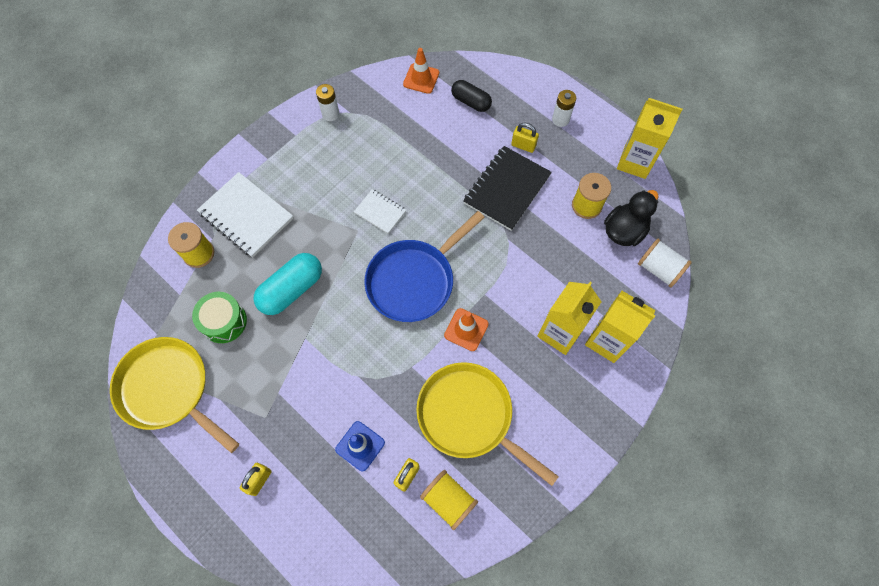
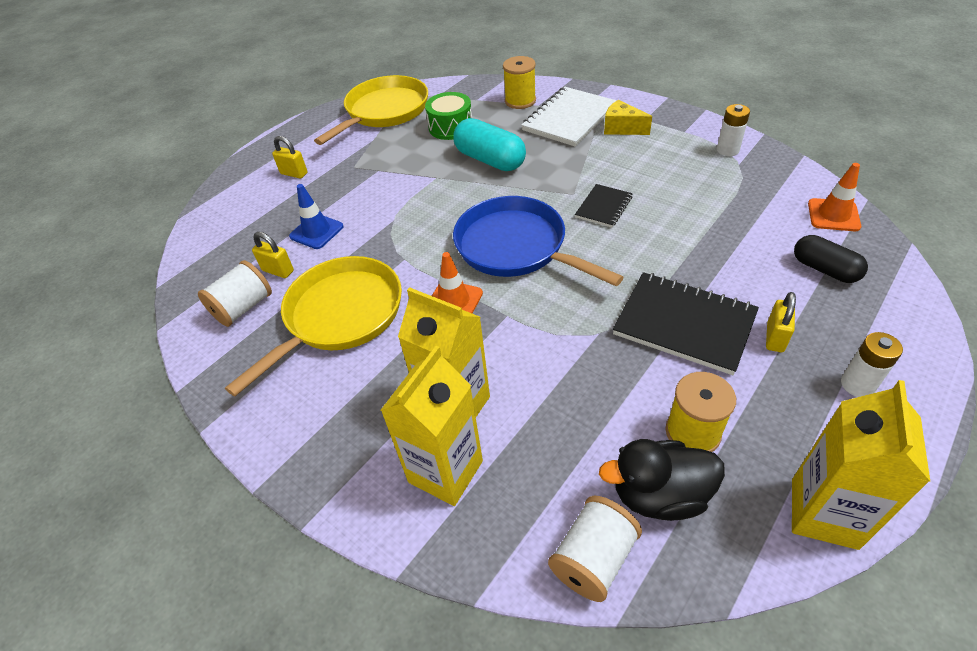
camera: 90 degrees right, 20 degrees down
(276, 178) = (622, 128): none -> yellow cheese
(380, 212) = (603, 207): white notebook -> black notebook
(448, 500) = (243, 307): yellow spool -> white spool
(471, 102) = (824, 269): black capsule -> black capsule turned 75 degrees counterclockwise
(624, 231) = (659, 495): black duck -> black duck turned 135 degrees clockwise

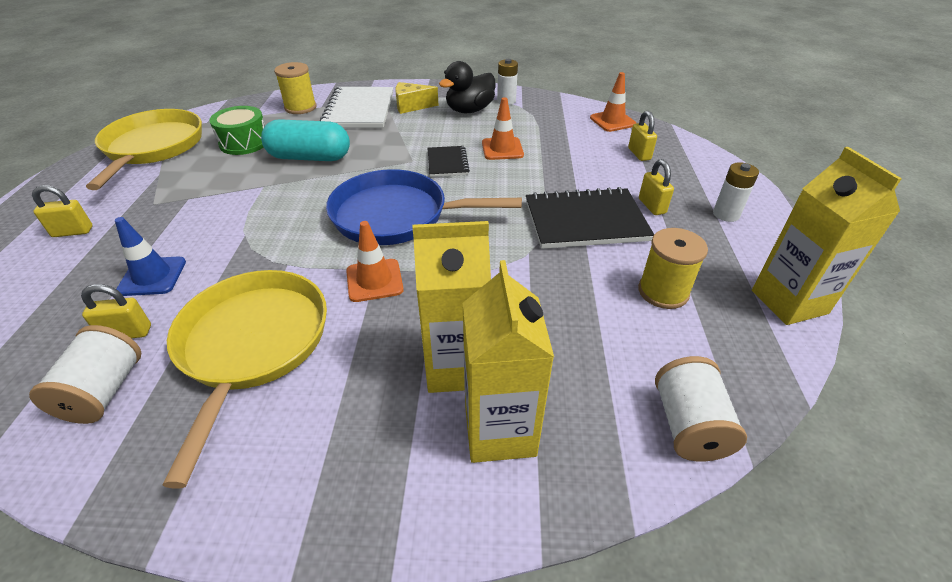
camera: 40 degrees left, 5 degrees down
(659, 495) = (685, 348): black duck -> black duck (469, 110)
(671, 209) = (502, 149): none -> orange traffic cone
(824, 269) = (639, 154): black capsule -> yellow padlock

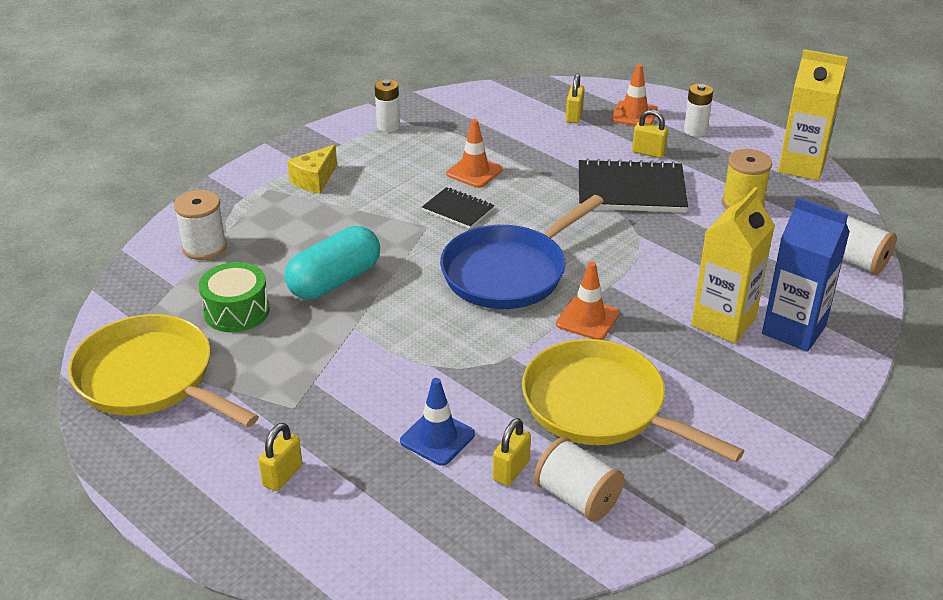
camera: 50 degrees left, 5 degrees down
(300, 107) = (204, 247): yellow spool -> white spool
(359, 110) = (272, 213): white notebook -> none
(469, 110) = (375, 153): black duck -> none
(499, 430) = (794, 330): yellow carton -> blue carton
(585, 221) = (631, 190): black notebook -> black notebook turned 60 degrees clockwise
(612, 121) = (507, 97): orange traffic cone -> orange traffic cone (634, 114)
(639, 154) = (574, 116): yellow padlock -> yellow padlock turned 75 degrees clockwise

